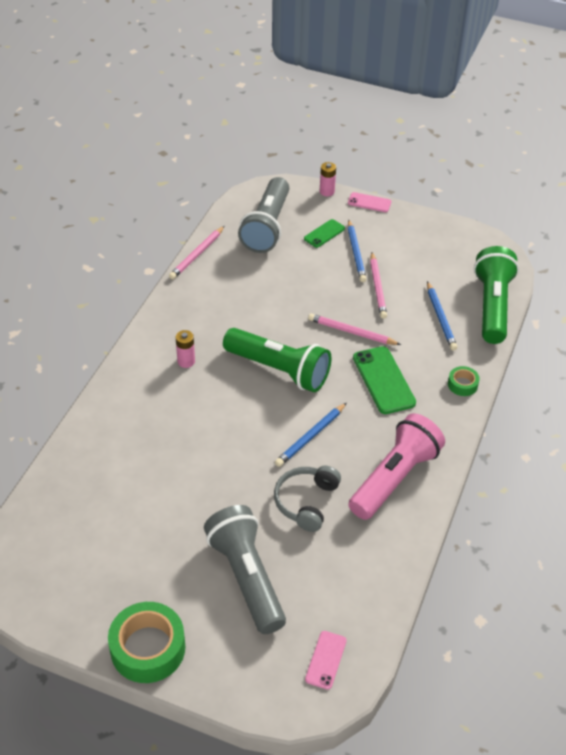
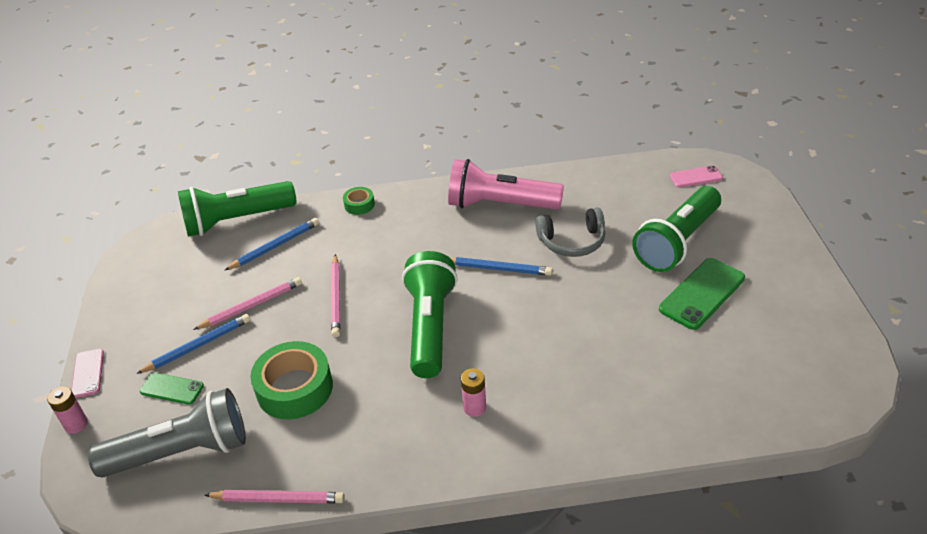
camera: 115 degrees left, 5 degrees down
(148, 648) = (796, 265): green tape -> green tape (294, 388)
(246, 577) = (677, 242): grey flashlight -> green flashlight
(383, 380) = (389, 251): green phone -> green phone (702, 293)

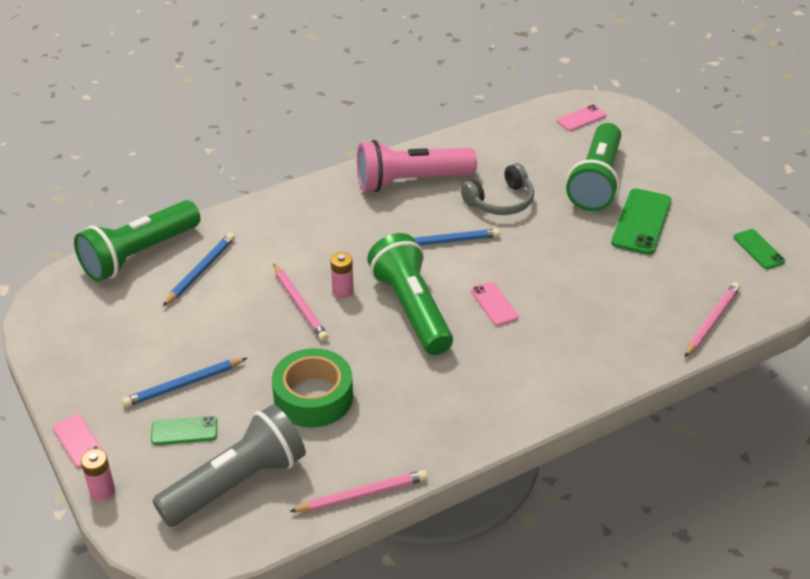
camera: 25 degrees left, 0 degrees up
(198, 346) = (183, 385): blue pencil -> blue pencil turned 150 degrees counterclockwise
(251, 306) = (215, 333): pink pencil -> pink pencil (711, 321)
(359, 205) = (265, 211): green tape -> none
(474, 407) = (497, 368): pink battery -> pink battery (342, 291)
(509, 341) = (494, 304): none -> pink phone
(815, 353) = (758, 249): none -> green phone

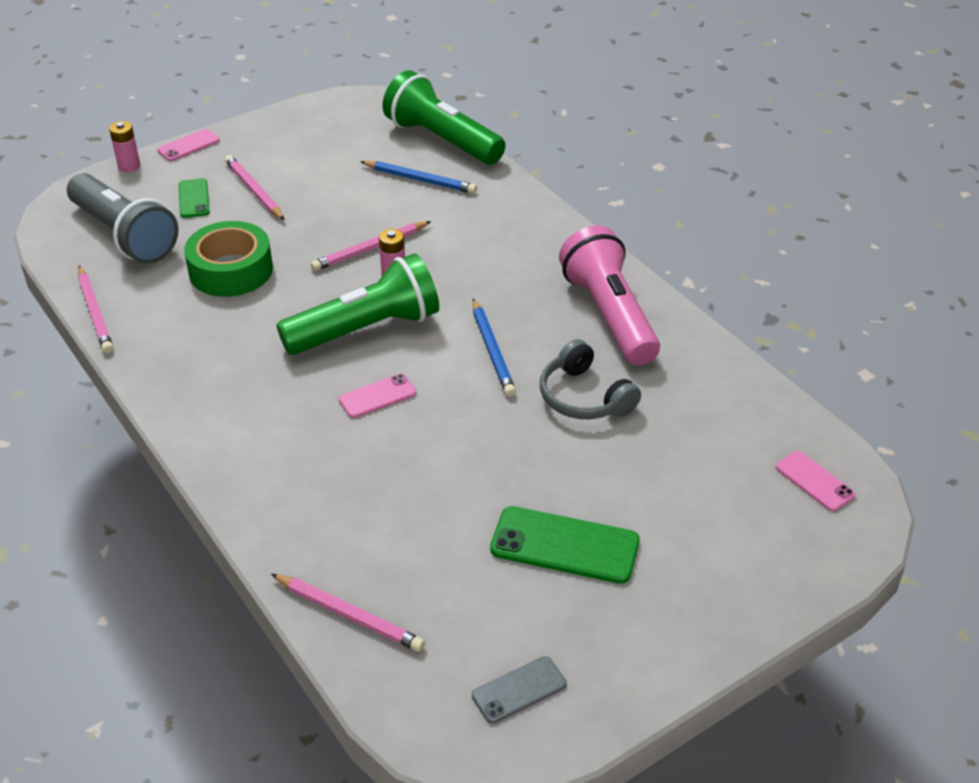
camera: 85 degrees right, 0 degrees up
(183, 385) = (254, 190): blue pencil -> pink pencil
(596, 181) = (653, 496): green flashlight -> none
(758, 249) = (519, 690): green phone -> grey phone

